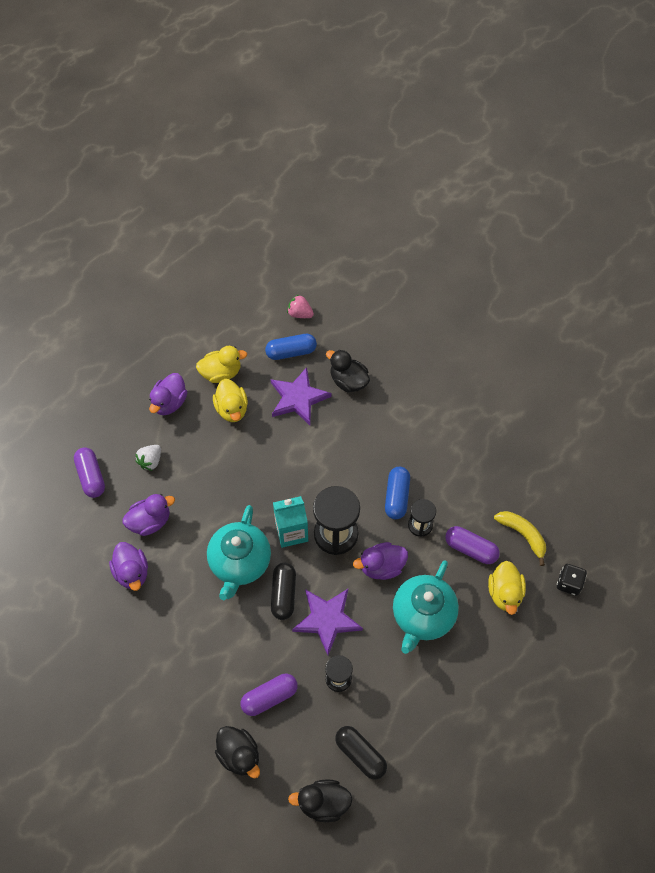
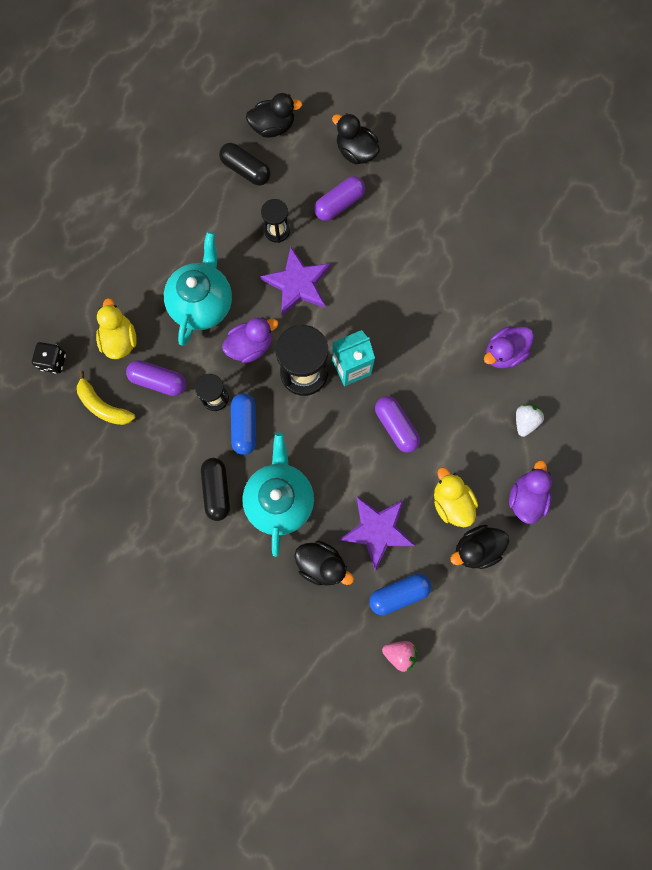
camera: 170 degrees right, 15 degrees up
(91, 476) = (583, 392): purple capsule -> purple capsule (396, 426)
(132, 572) = (505, 297): purple duck -> none
(221, 373) = (476, 549): yellow duck -> black duck
(240, 563) = (398, 325): turquoise teapot -> turquoise teapot (279, 499)
(284, 594) = (346, 301): black capsule -> black capsule (216, 490)

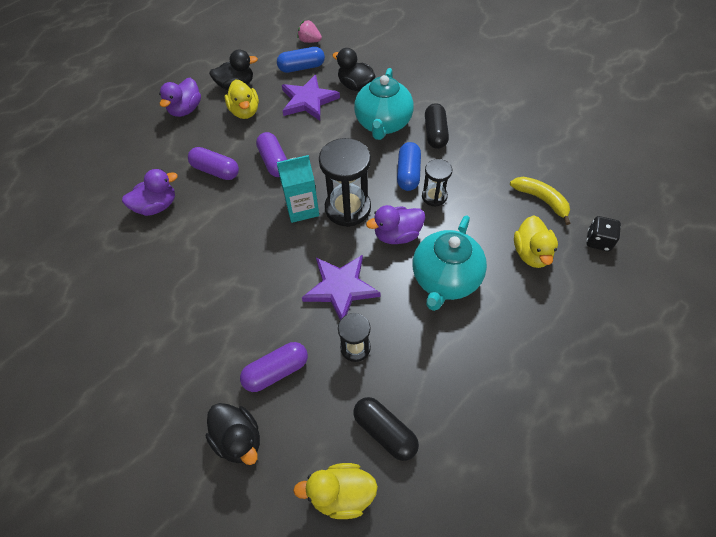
camera: 170 degrees left, 20 degrees down
(158, 381) = (489, 214): purple capsule -> purple capsule (216, 170)
(273, 127) = (341, 494): black duck -> yellow duck
(525, 421) = (163, 156): white strawberry -> none

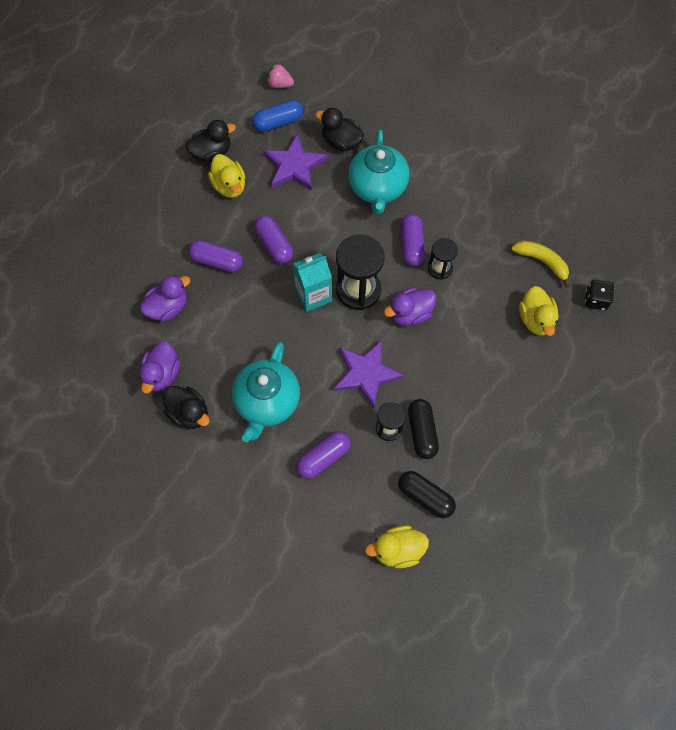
camera: 10 degrees left, 10 degrees up
(186, 109) = (164, 189): purple duck -> purple duck (162, 374)
(238, 439) = (304, 518): black duck -> black duck (189, 413)
(408, 173) = (411, 245): blue capsule -> purple capsule
(435, 133) = (432, 195): black capsule -> black capsule (422, 432)
(445, 279) = (460, 354): turquoise teapot -> turquoise teapot (267, 402)

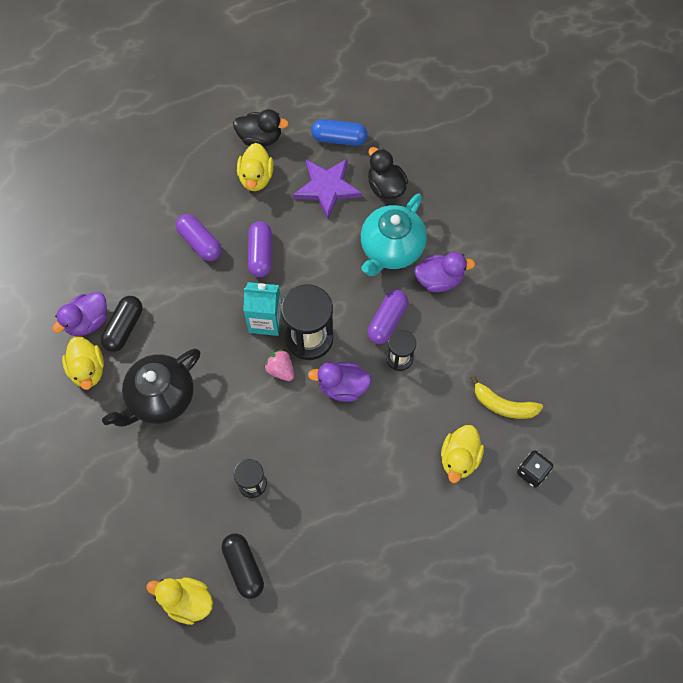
camera: 30 degrees right, 0 degrees up
(168, 307) = (131, 263): purple duck -> purple duck (439, 279)
(189, 413) = (88, 370): black duck -> yellow duck
(267, 402) = (160, 398): turquoise teapot -> black teapot
(279, 84) = (364, 102): pink strawberry -> pink strawberry (280, 369)
(323, 457) = (177, 477): purple capsule -> none
(366, 373) = (265, 421): purple star -> none
(422, 432) = (280, 505): black capsule -> black capsule (124, 328)
(542, 262) = (503, 405): yellow banana -> yellow banana turned 135 degrees clockwise

